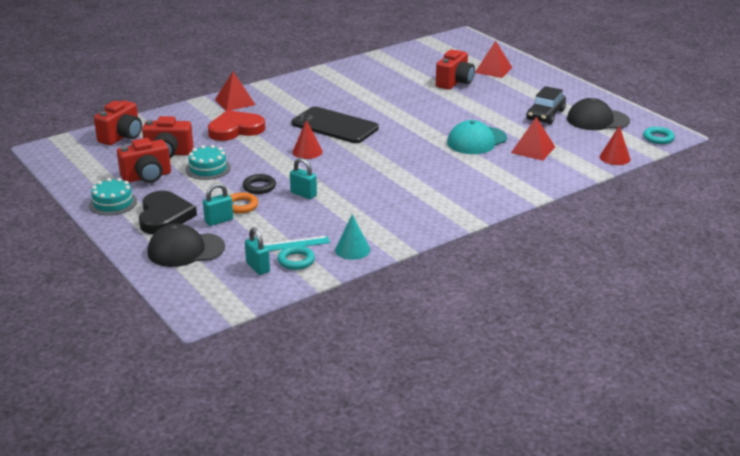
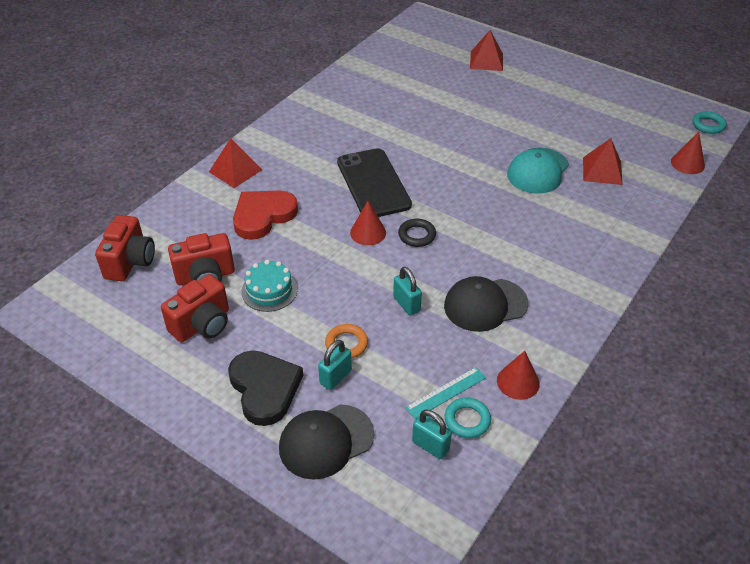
camera: 20 degrees left, 15 degrees up
(113, 203) = (186, 383): turquoise cake -> none
(259, 187) = (348, 305): black ring -> black ring (417, 235)
(303, 194) = (406, 304): turquoise padlock -> turquoise padlock turned 45 degrees clockwise
(335, 126) = (373, 183): black phone -> black phone turned 60 degrees clockwise
(352, 250) = (518, 382): turquoise cone -> red cone
(455, 82) = (459, 88): red camera -> none
(545, 115) = (581, 116): black car -> none
(597, 120) = (635, 112): black cap -> black cap (485, 305)

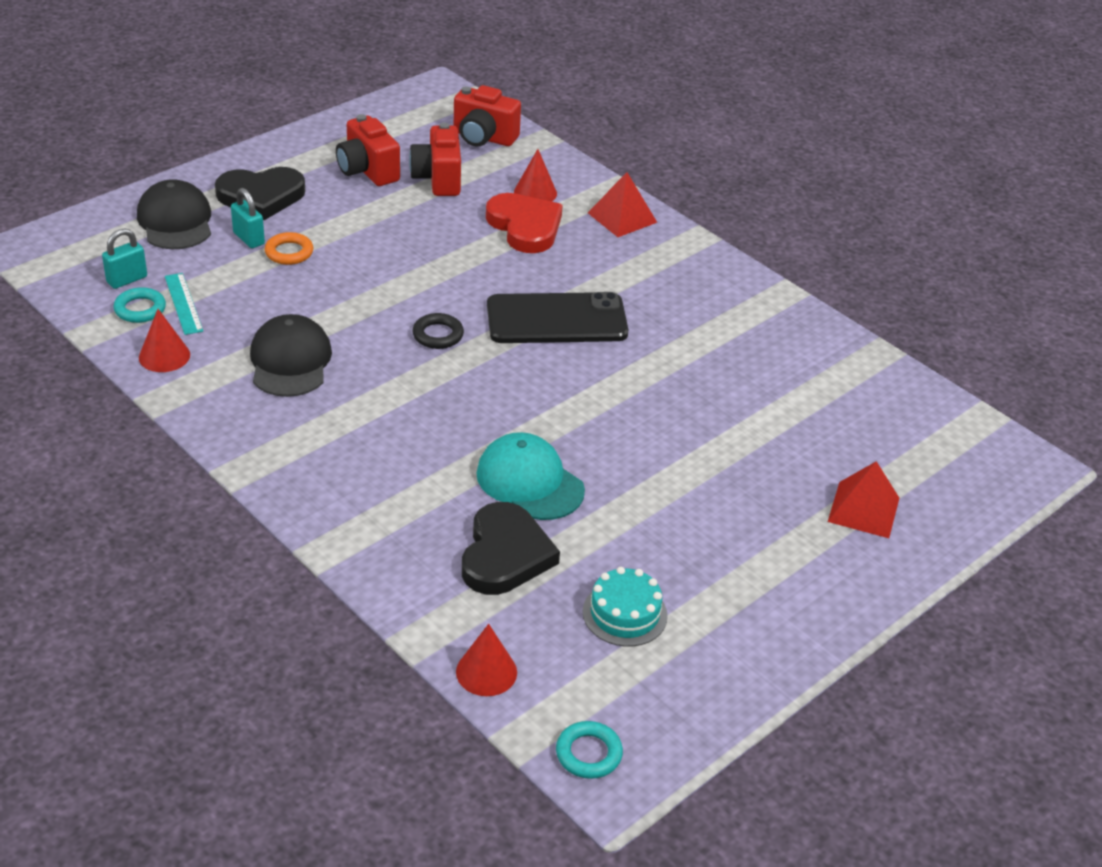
camera: 100 degrees right, 5 degrees down
(269, 290) = (396, 215): turquoise cake -> turquoise cake (625, 614)
(368, 232) = (460, 298): red cone -> red cone (535, 193)
(406, 304) = (324, 303): turquoise padlock -> none
(602, 170) = (505, 554): red pyramid -> black heart

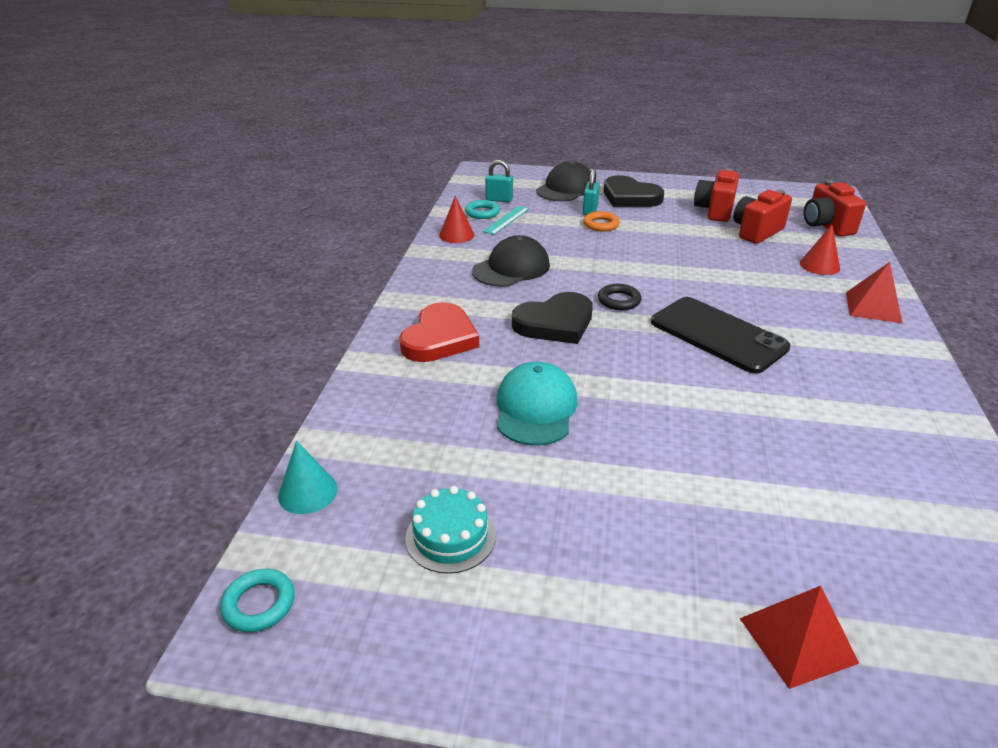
camera: 55 degrees right, 5 degrees down
(486, 672) = (308, 492): red cone -> turquoise cone
(505, 554) = (444, 436): black heart -> black heart (555, 323)
(525, 227) = (780, 278): red heart -> red heart (439, 338)

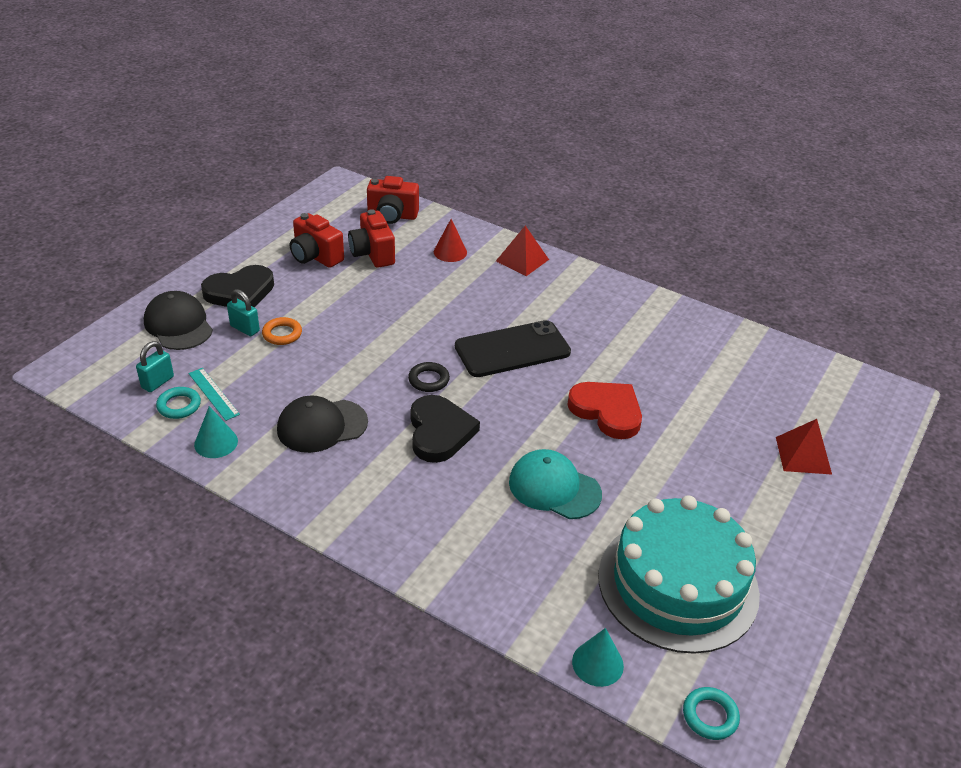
camera: 70 degrees left, 5 degrees up
(439, 338) = (417, 516): red heart -> red heart (607, 411)
(450, 536) = (678, 584): turquoise cake -> turquoise cake, size x2.31
(456, 235) = (216, 442): red cone -> turquoise cone
(511, 268) = (322, 426): black cap -> black cap turned 90 degrees counterclockwise

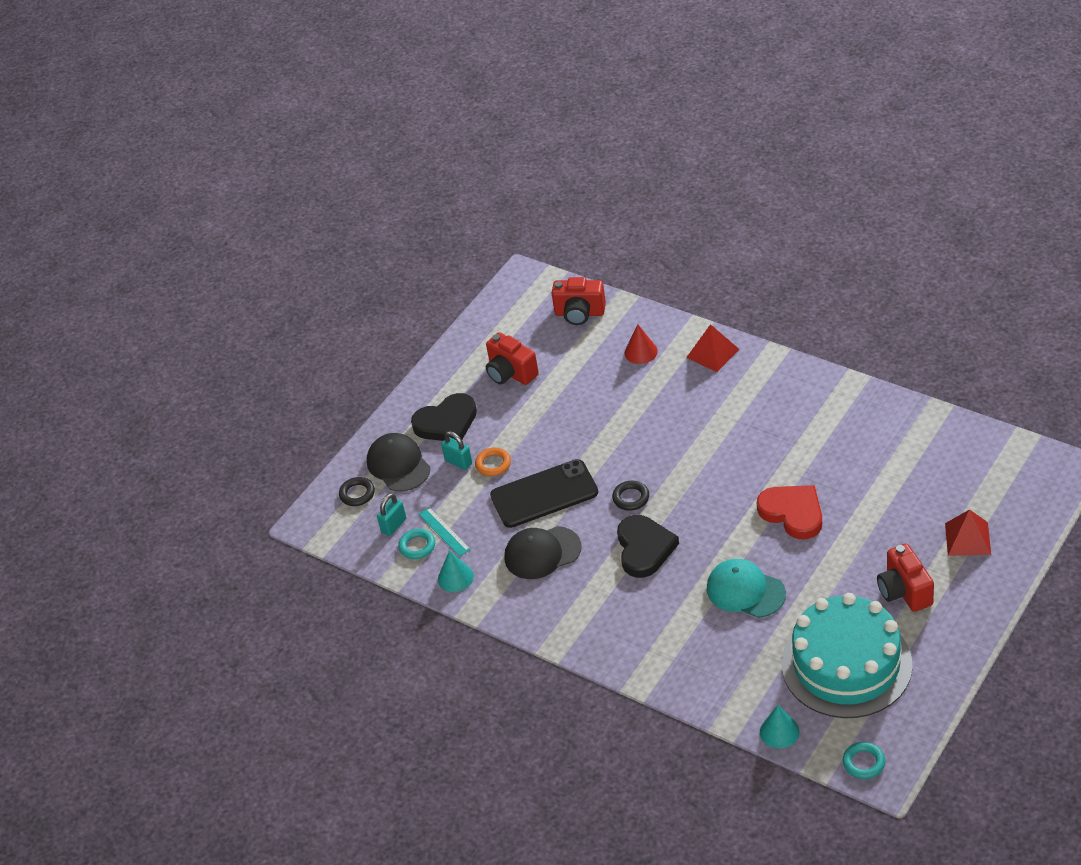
camera: 10 degrees right, 5 degrees up
(125, 348) = (357, 494): none -> black ring
(372, 254) = (565, 363): red camera -> red camera (904, 591)
(512, 349) = (705, 457): black phone -> black phone (544, 494)

